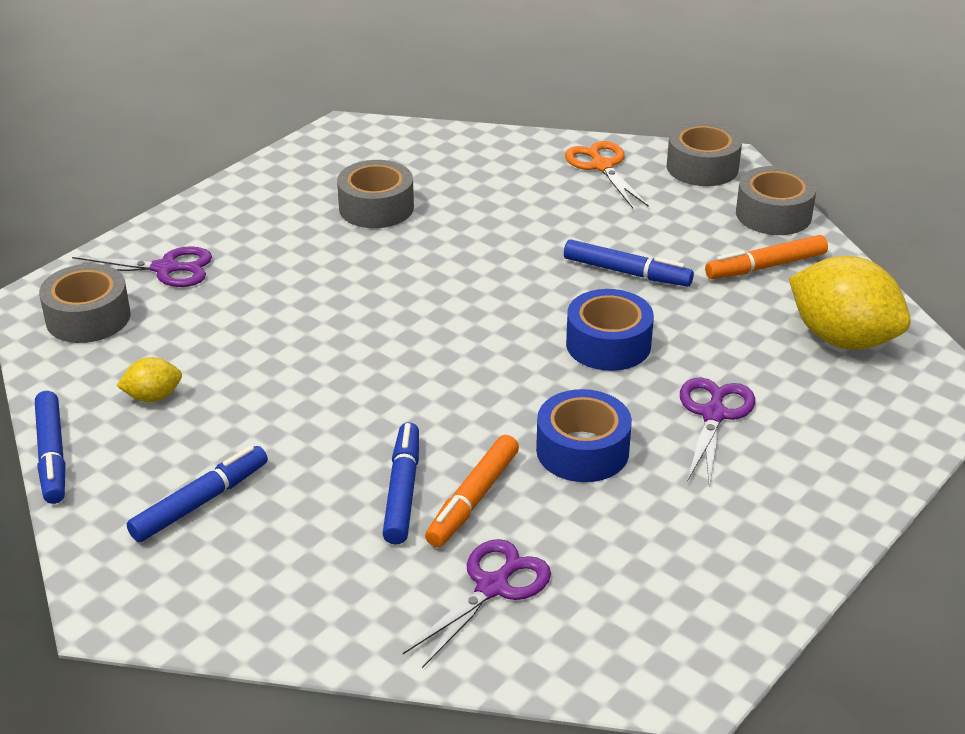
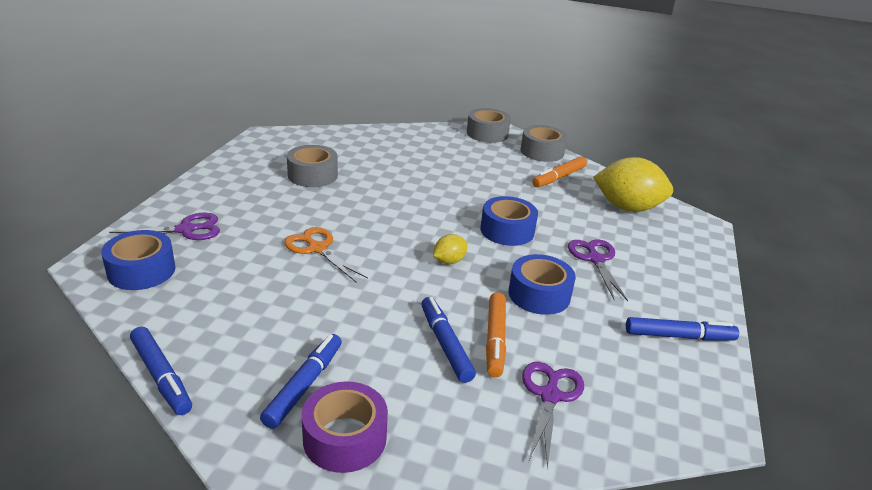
camera: 25 degrees left, 5 degrees down
(88, 317) = (141, 271): grey tape -> blue tape
(153, 397) = (223, 316): yellow lemon -> yellow lemon (449, 261)
(211, 573) = (345, 438): none -> purple tape
(602, 166) = (433, 138): orange scissors -> orange scissors (317, 248)
(626, 272) = (487, 190): blue marker -> blue marker (678, 336)

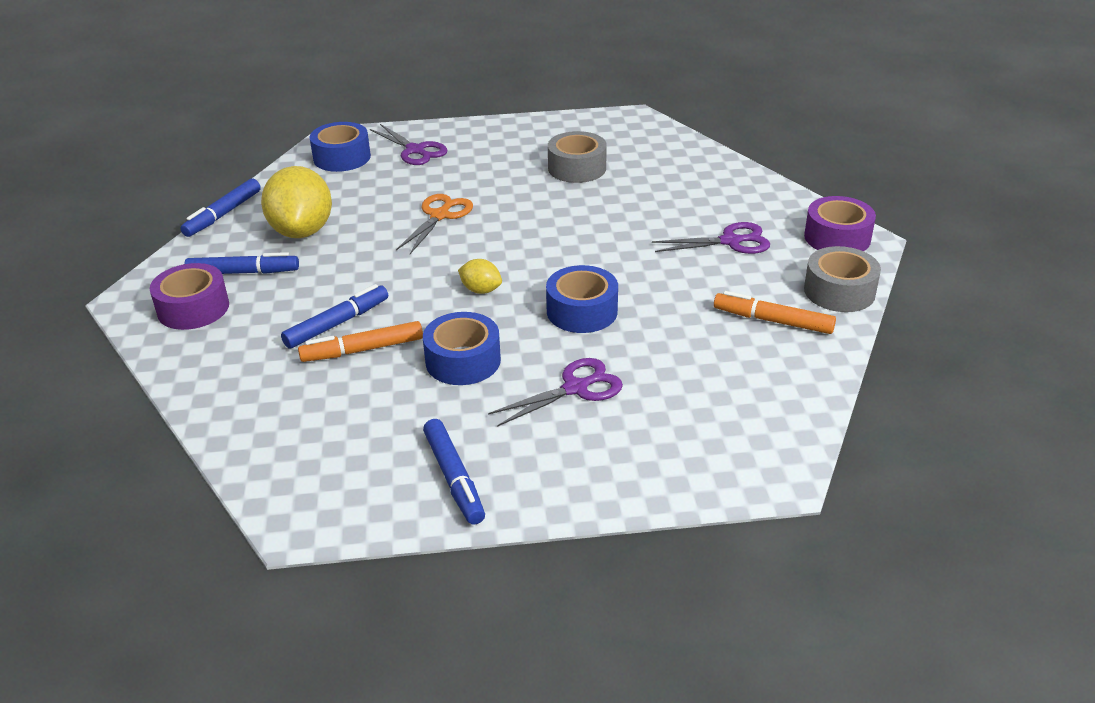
camera: 70 degrees right, 5 degrees up
(487, 133) = (837, 237): grey tape -> purple tape
(550, 396) = (295, 400): purple scissors -> purple scissors (730, 241)
(627, 208) = (748, 395): yellow lemon -> yellow lemon (302, 231)

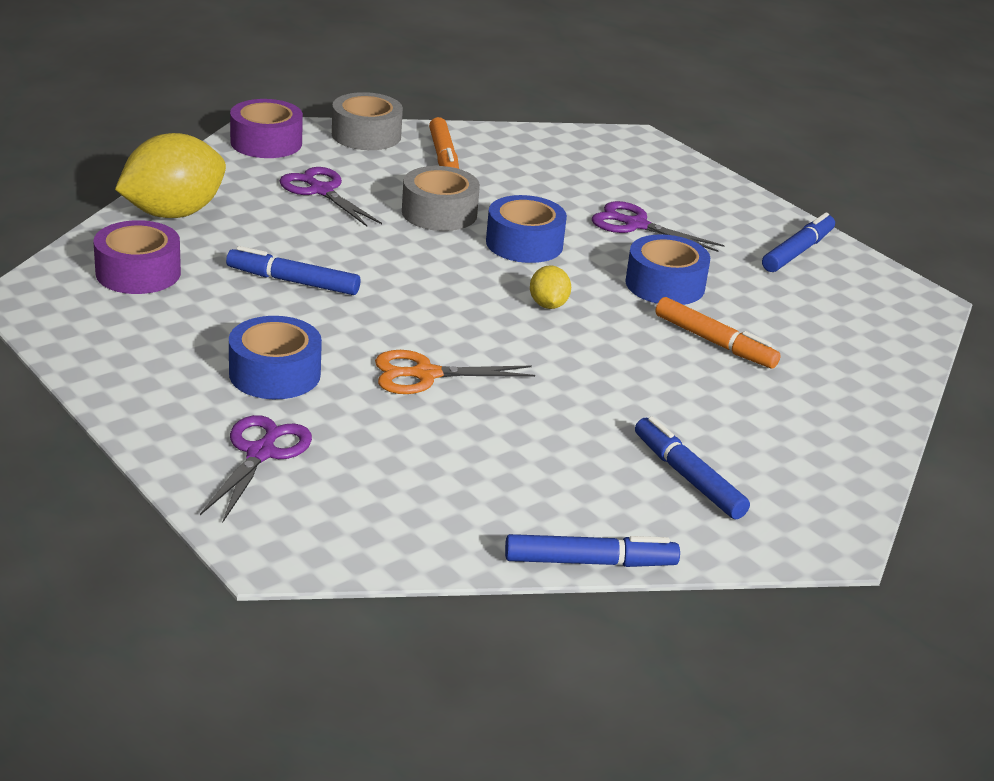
camera: 125 degrees left, 5 degrees down
(193, 308) = (786, 482): purple tape -> purple tape (138, 273)
(302, 231) = (560, 469): yellow lemon -> yellow lemon (173, 213)
(336, 324) = (697, 372): blue marker -> blue marker (293, 282)
(342, 157) = (335, 517): blue tape -> blue tape (275, 374)
(577, 168) = (220, 307): grey tape -> grey tape (439, 213)

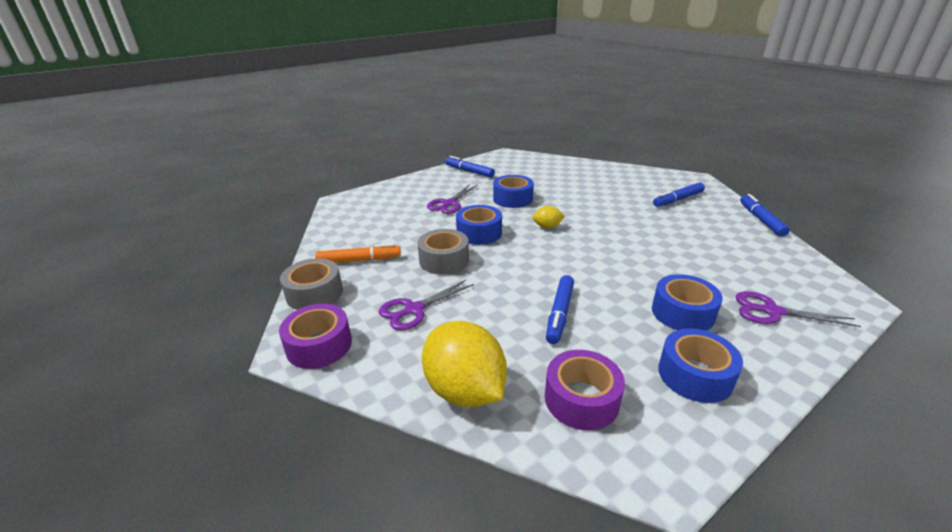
camera: 85 degrees left, 0 degrees up
(150, 349) = (695, 375): none -> blue tape
(425, 374) = (643, 260): orange scissors -> none
(714, 342) = (562, 191): orange marker -> none

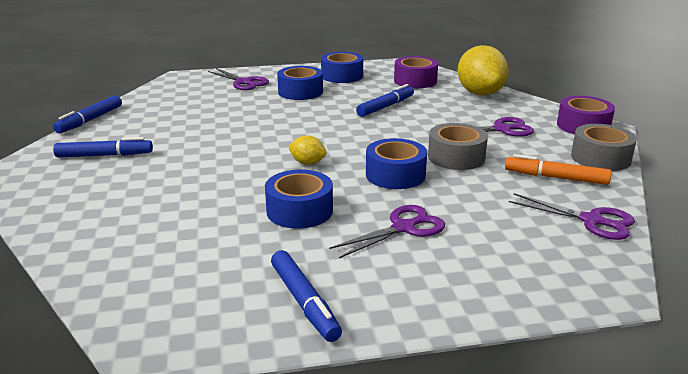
camera: 155 degrees left, 5 degrees down
(339, 232) = (591, 221): none -> purple scissors

